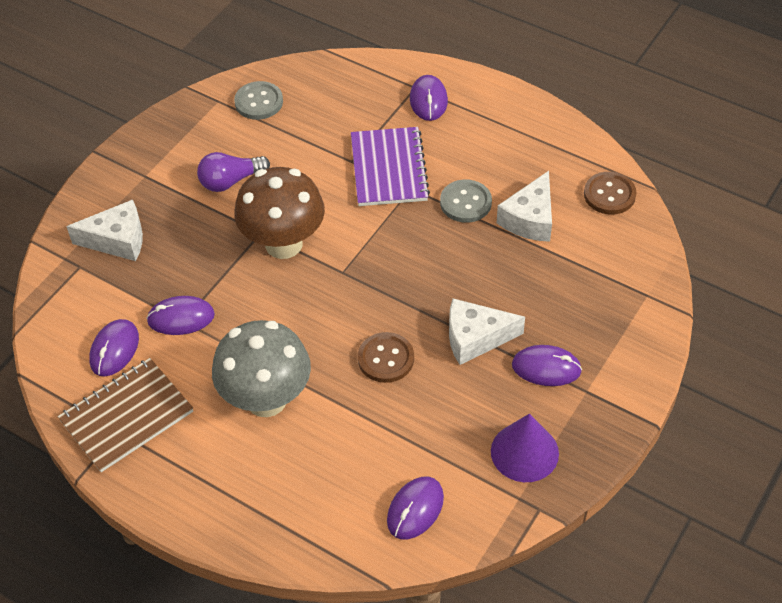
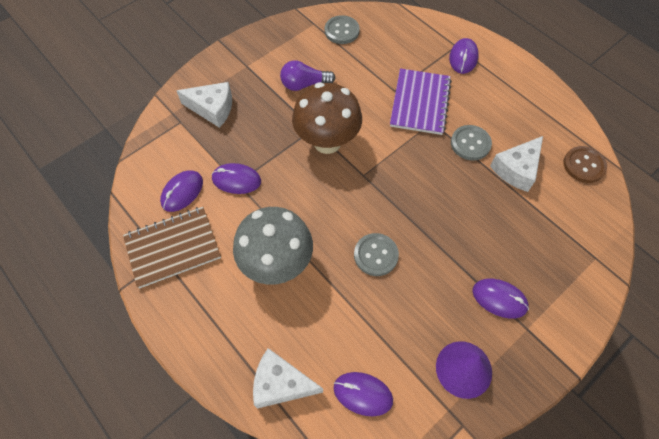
camera: 15 degrees right, 10 degrees up
(386, 359) = (376, 255): brown button -> grey button
(415, 509) = (362, 394): purple mouse -> purple mouse turned 60 degrees clockwise
(475, 338) = (449, 257): white cheese -> white cheese (281, 383)

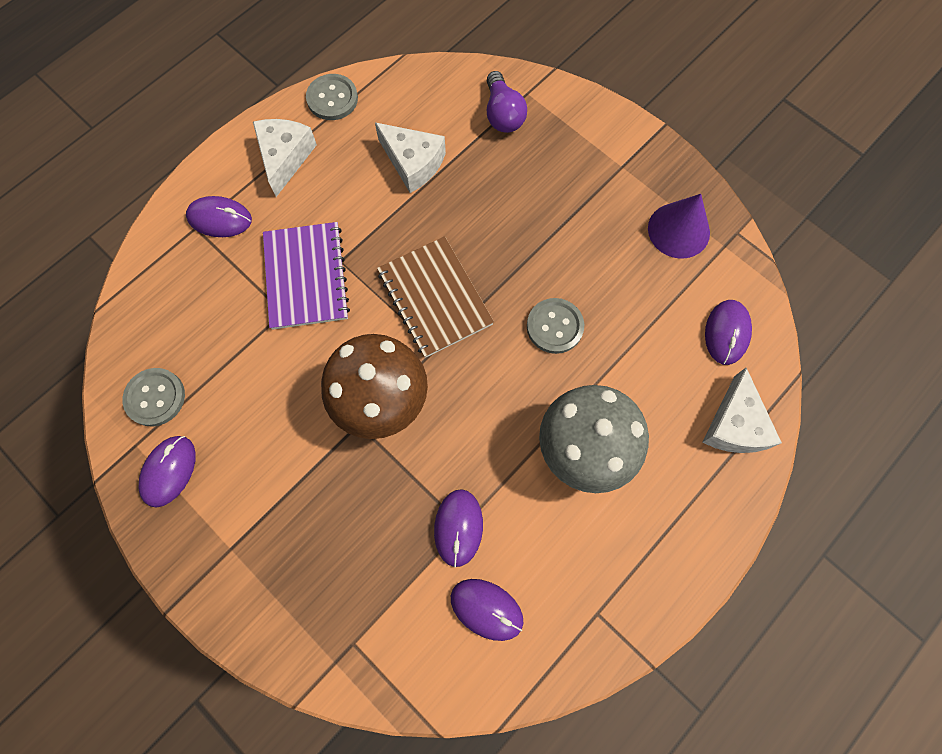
camera: 95 degrees left, 10 degrees up
(173, 247) = (579, 602): brown notebook -> brown notebook (435, 298)
(212, 109) = (324, 592): white cheese -> white cheese (285, 158)
(304, 84) = (271, 447): purple light bulb -> purple light bulb (503, 114)
(420, 103) = (306, 277): purple notebook -> purple notebook turned 75 degrees clockwise
(470, 143) = (375, 214): grey button -> grey button (332, 99)
(499, 299) = (591, 191): purple mouse -> purple mouse (169, 471)
(584, 165) = (402, 90): brown button -> none

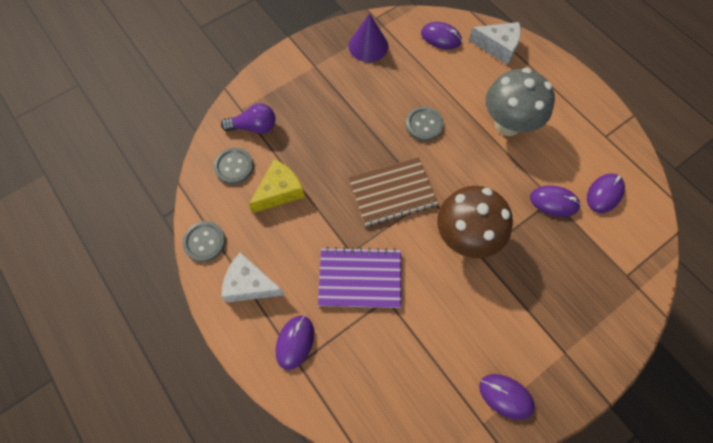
camera: 80 degrees left, 5 degrees down
(155, 397) = (445, 405): grey button -> grey button (234, 167)
(413, 163) = (279, 191): white cheese -> yellow cheese

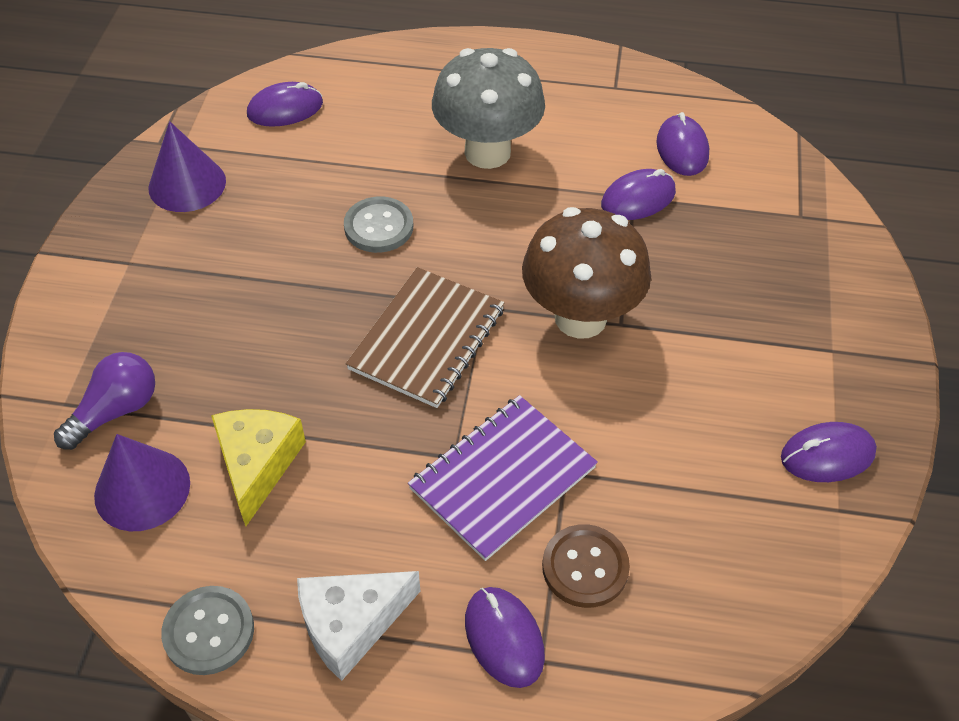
camera: 45 degrees left, 15 degrees down
(234, 167) = (142, 489): grey button -> purple cone
(352, 344) = (585, 567): none -> brown button
(498, 47) = (376, 73): white cheese -> none

